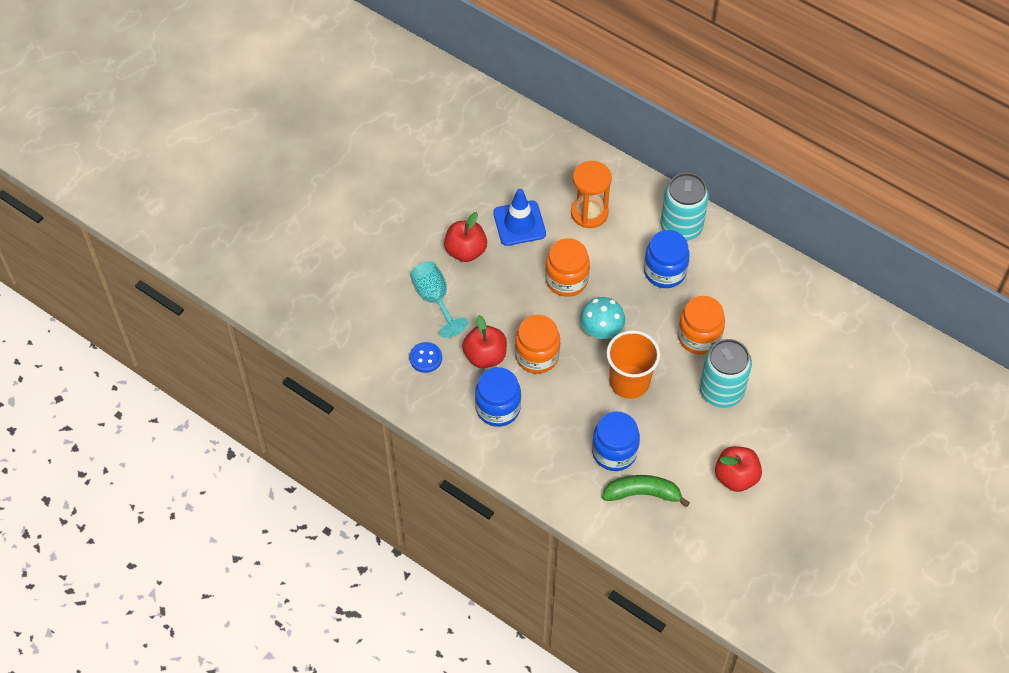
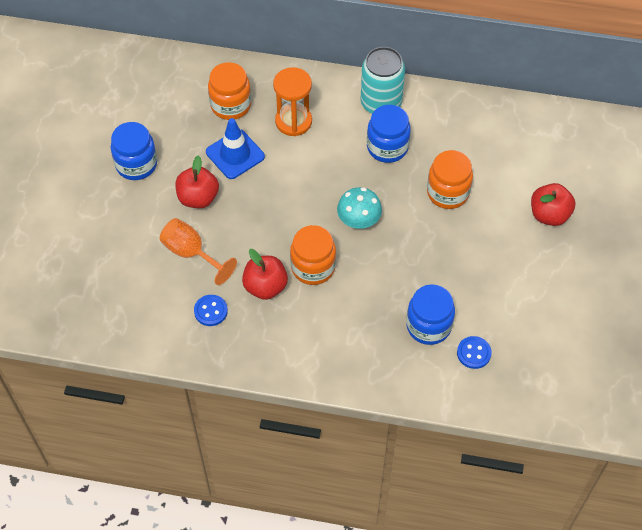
camera: 25 degrees left, 0 degrees up
(434, 299) = (191, 253): turquoise goblet -> orange goblet
(498, 408) = (302, 330): blue jar -> blue jar (136, 164)
(566, 280) = (304, 188): orange jar -> orange jar (231, 105)
(629, 381) = (408, 257): orange cup -> none
(642, 493) = (473, 353): green banana -> blue button
(721, 391) = (492, 232): turquoise can -> none
(736, 477) = (546, 303): red apple -> red apple (549, 214)

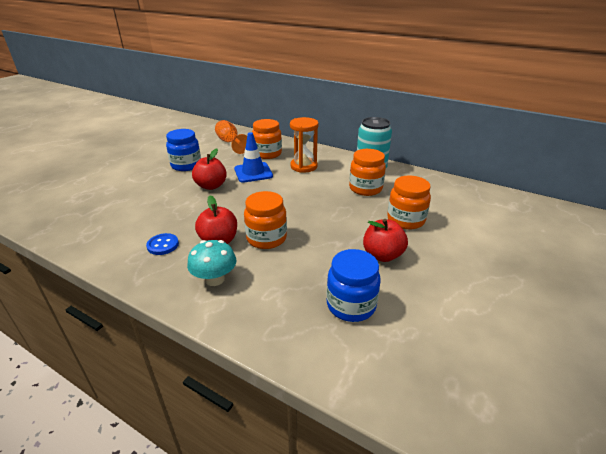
camera: 20 degrees right, 25 degrees down
(191, 253) = (180, 210): orange goblet -> orange goblet (230, 143)
(359, 220) = (322, 220): turquoise mushroom -> turquoise mushroom (215, 279)
(387, 147) = (365, 188): blue jar -> orange jar
(473, 353) = (392, 343): blue button -> none
(549, 214) = (500, 252): red apple -> red apple (382, 255)

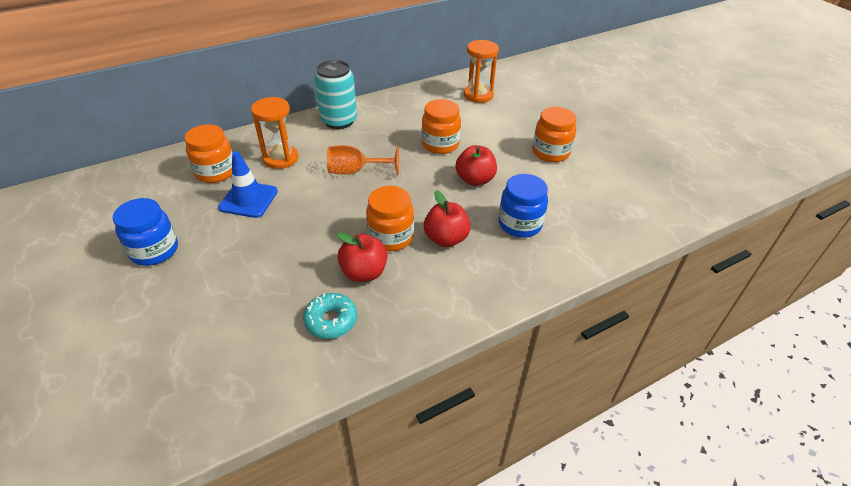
camera: 60 degrees left, 10 degrees up
(163, 245) = (331, 320): blue button -> turquoise donut
(211, 186) = (240, 244): red apple -> red apple (446, 239)
(215, 279) = (425, 295): turquoise mushroom -> none
(230, 143) = (141, 191): orange goblet -> orange goblet (355, 171)
(365, 188) = (370, 141): orange jar -> orange jar (550, 152)
(507, 214) = (478, 95): none -> orange hourglass

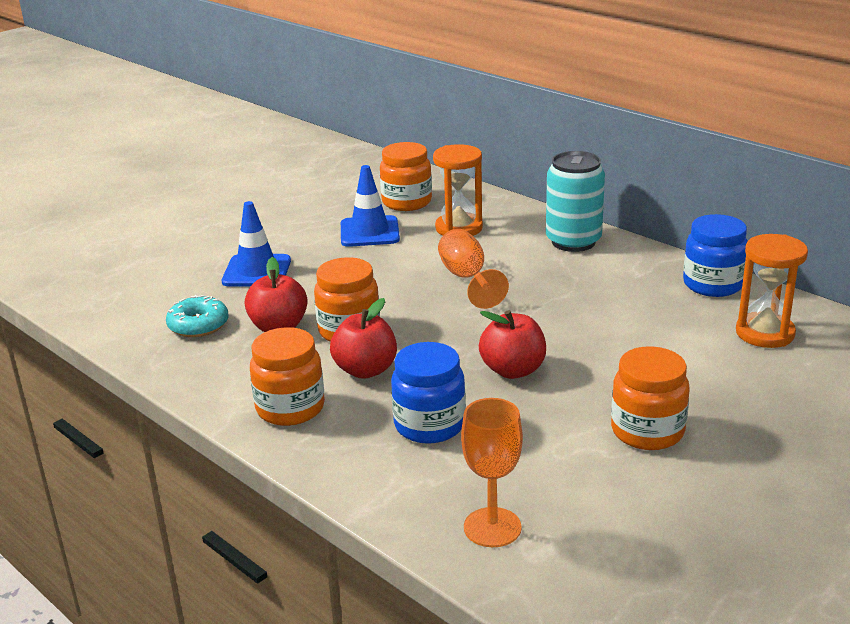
camera: 75 degrees right, 15 degrees down
(154, 250) = (266, 212): blue jar -> blue jar (712, 285)
(263, 272) = (257, 271): none -> blue traffic cone
(440, 144) = (582, 326): orange jar -> orange jar (290, 408)
(620, 222) = (492, 527): none -> orange goblet

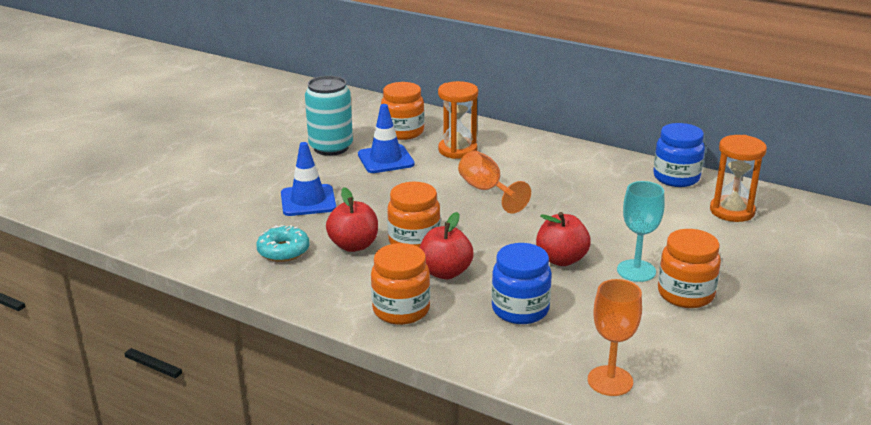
camera: 15 degrees left, 0 degrees up
(573, 241) = (554, 153): turquoise can -> turquoise can (331, 147)
(599, 394) = (636, 271): none -> turquoise goblet

